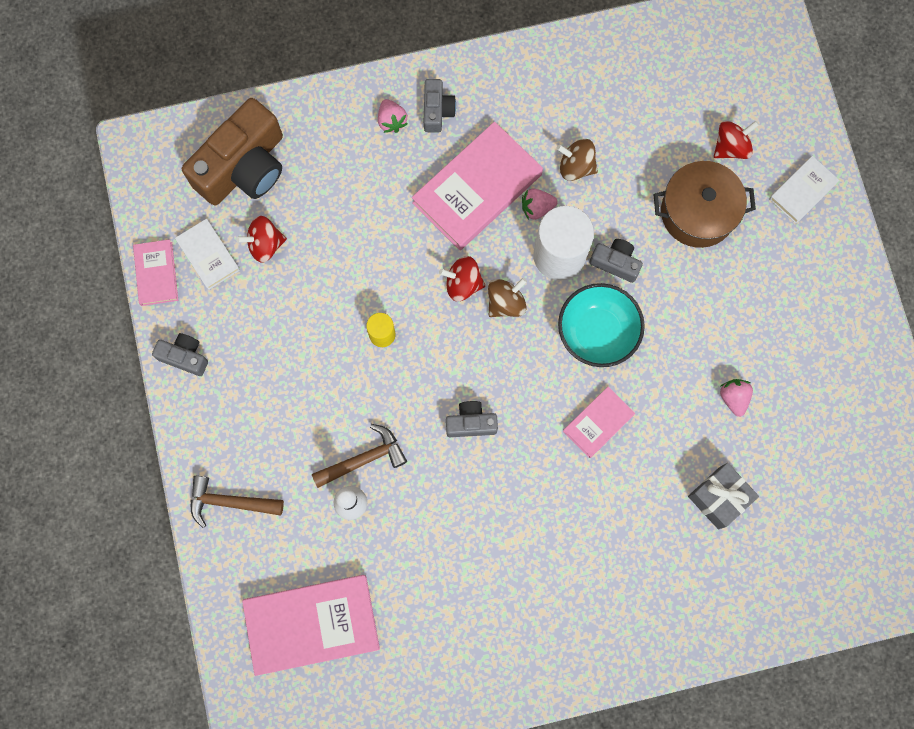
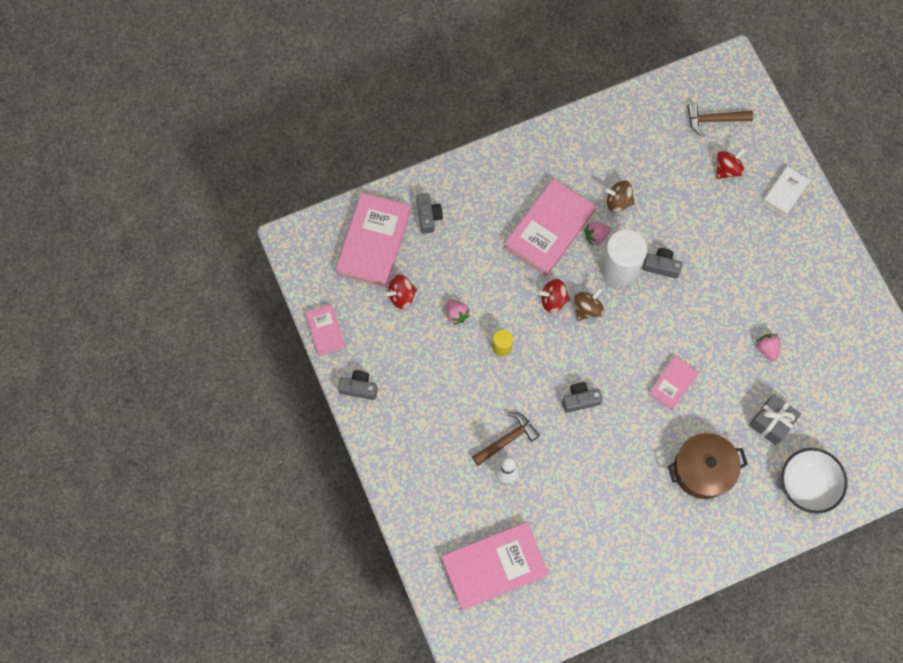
camera: 10 degrees left, 5 degrees down
(208, 255) = (361, 311): white book -> none
(230, 502) = (415, 488): brown hammer -> brown hammer (714, 120)
(243, 167) = (374, 242): brown camera -> pink book
(392, 121) = (476, 191): pink strawberry -> pink strawberry (456, 314)
(437, 111) = (508, 178): grey camera -> grey camera (428, 216)
(597, 332) = (658, 318): turquoise bowl -> none
(697, 212) = (713, 220): brown pot -> brown pot (702, 470)
(749, 589) = (807, 484): none -> white bowl

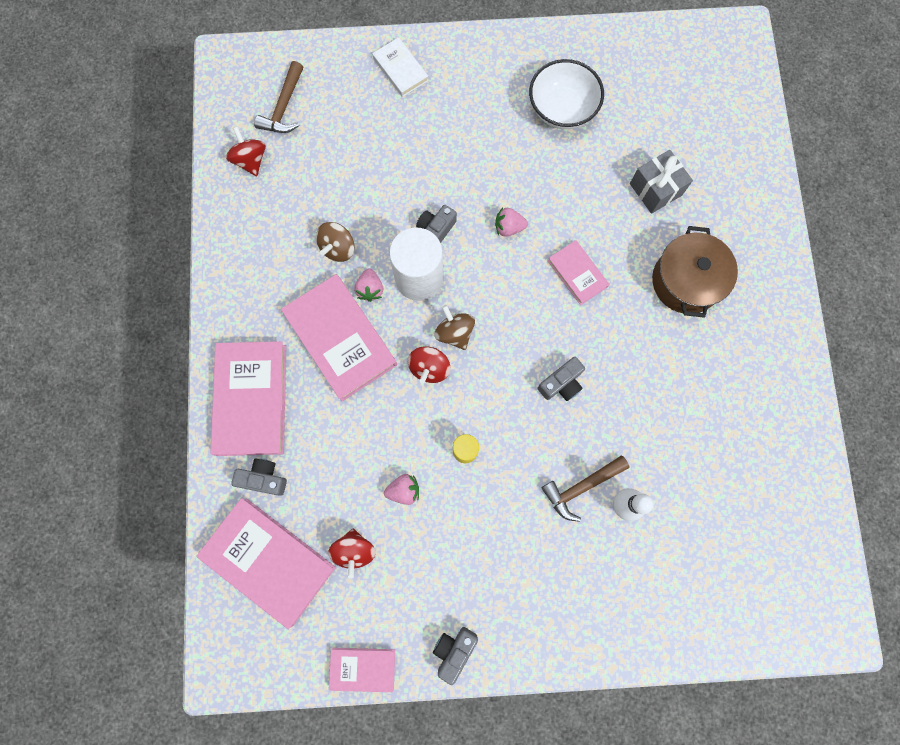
camera: 70 degrees left, 5 degrees up
(494, 566) = (729, 560): pink book -> pink book (251, 399)
(507, 439) = (581, 487): brown hammer -> brown hammer turned 105 degrees counterclockwise
(580, 400) = (561, 383): grey camera -> grey camera turned 135 degrees counterclockwise
(727, 169) = (348, 117): red spinning top -> red spinning top (250, 160)
(767, 349) = (572, 160): pink strawberry -> pink strawberry (508, 227)
(807, 484) = (735, 181): white bowl -> white bowl (562, 109)

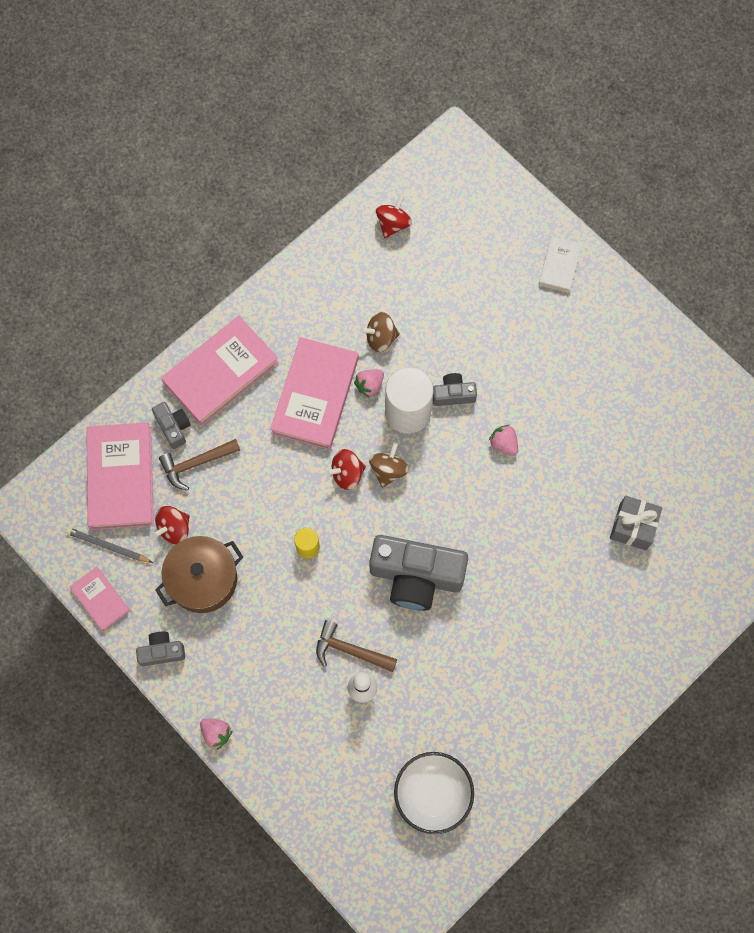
camera: 50 degrees right, 5 degrees down
(284, 107) = (454, 211): brown hammer -> brown hammer (196, 463)
(320, 623) = (107, 546): none -> grey pencil
(404, 490) = (244, 528): pink strawberry -> pink strawberry (216, 733)
(561, 383) = (416, 576): grey camera -> grey camera, size x2.10
(562, 109) = (635, 406): white bowl -> white bowl (432, 794)
(577, 274) = (511, 521): pink book -> none
(686, 281) = (577, 606): brown pot -> brown pot (203, 579)

